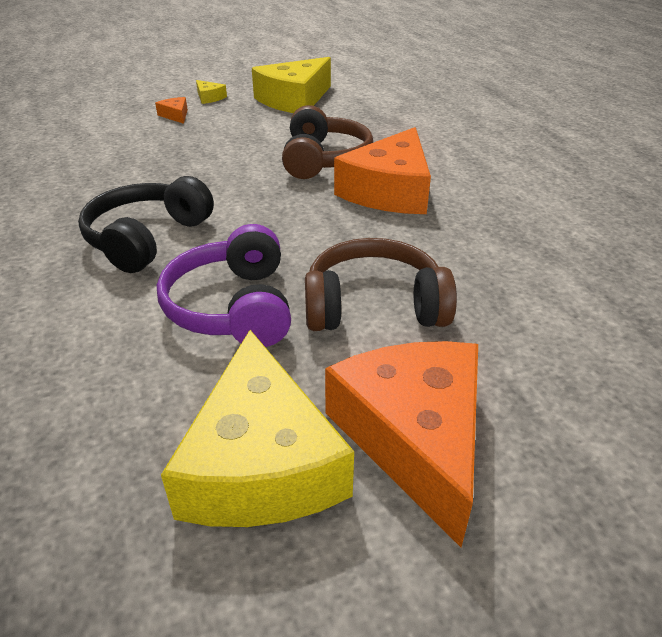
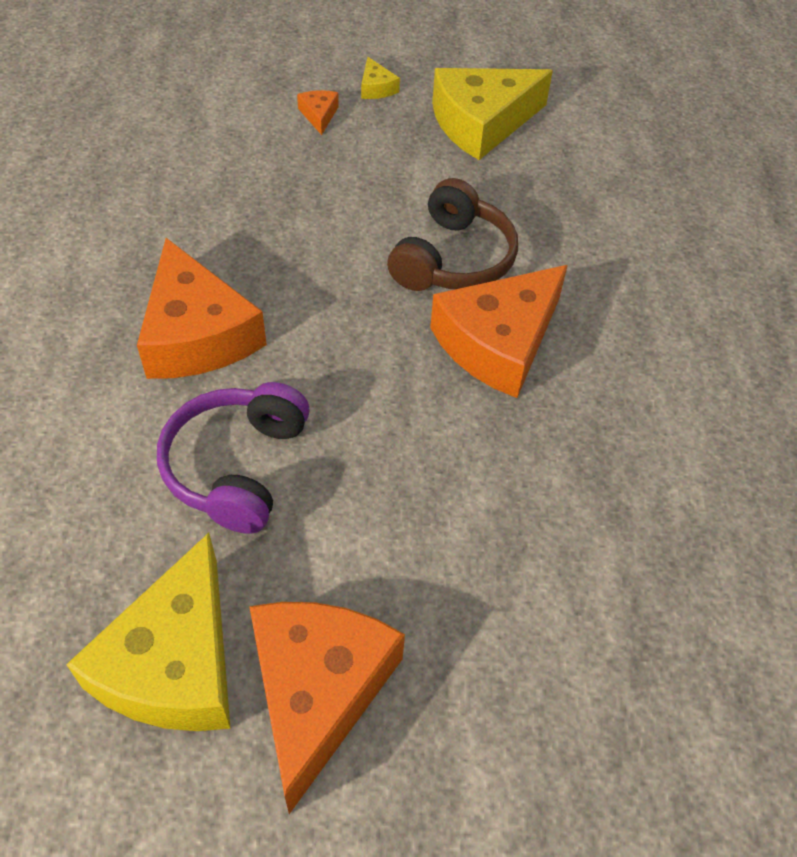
camera: 20 degrees right, 15 degrees up
(147, 238) = (197, 334): black headphones -> orange cheese
(374, 306) = (375, 518): brown headphones -> none

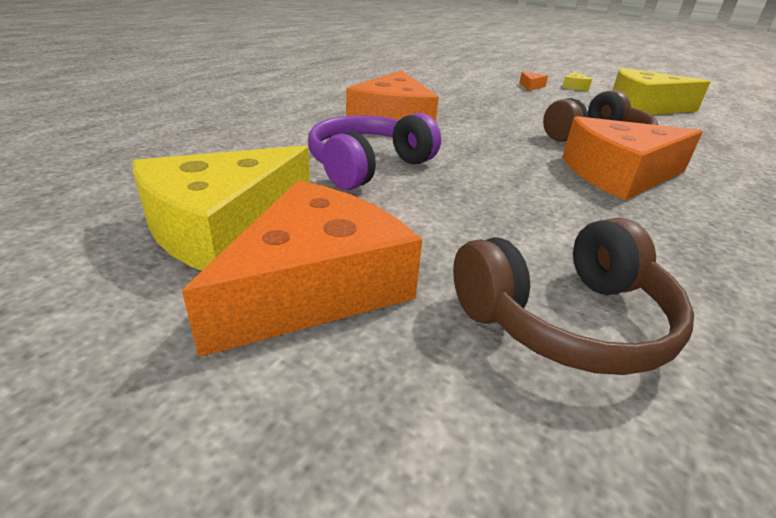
camera: 30 degrees right, 20 degrees down
(519, 618) = (565, 319): none -> brown headphones

